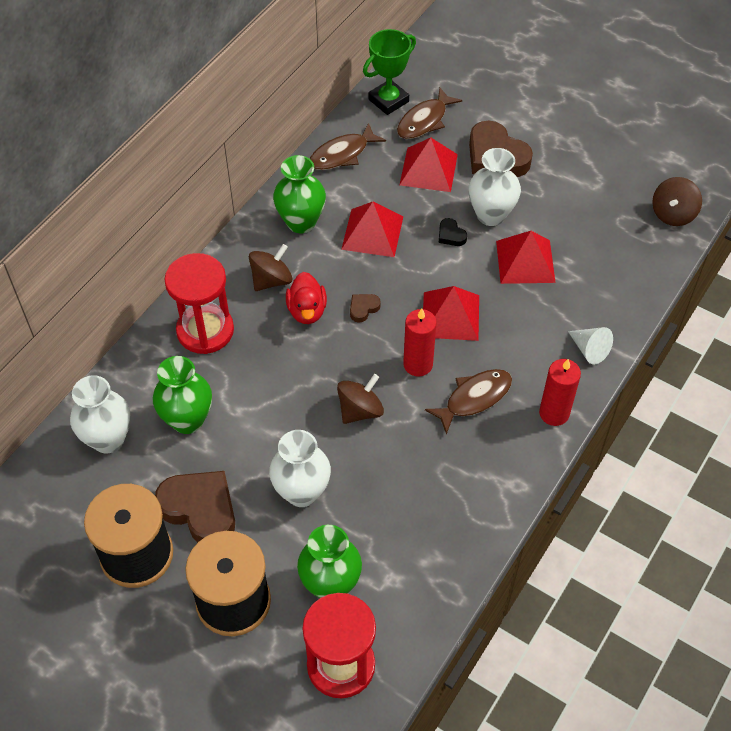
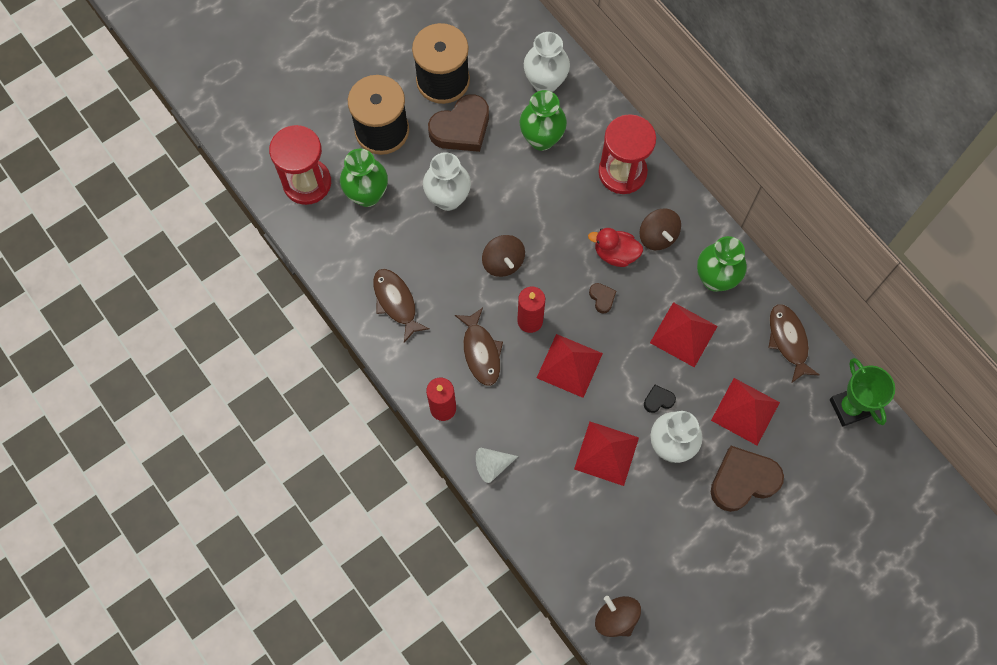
camera: 110 degrees right, 15 degrees up
(424, 121) = (811, 431): brown fish -> brown fish (396, 302)

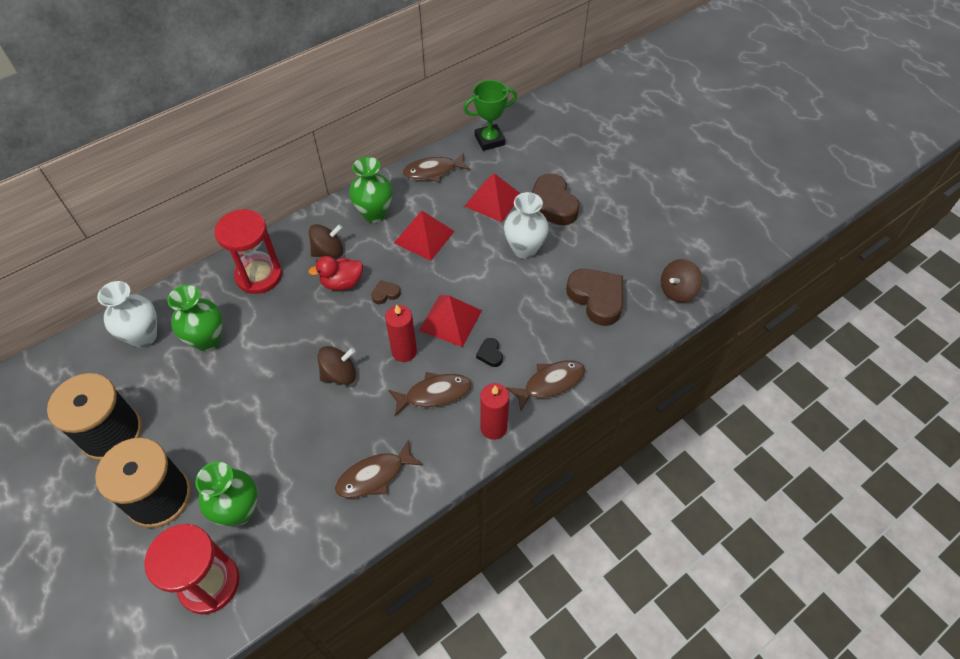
camera: 90 degrees left, 15 degrees down
(448, 199) = (259, 426): white vase -> none
(461, 128) = (177, 414): brown heart -> brown heart (597, 298)
(492, 465) = (550, 383): white cone -> brown fish
(606, 453) = (533, 294): red pyramid -> none
(615, 254) = (342, 283): red duck -> red duck turned 60 degrees clockwise
(658, 400) = (484, 256): black heart -> black heart (490, 354)

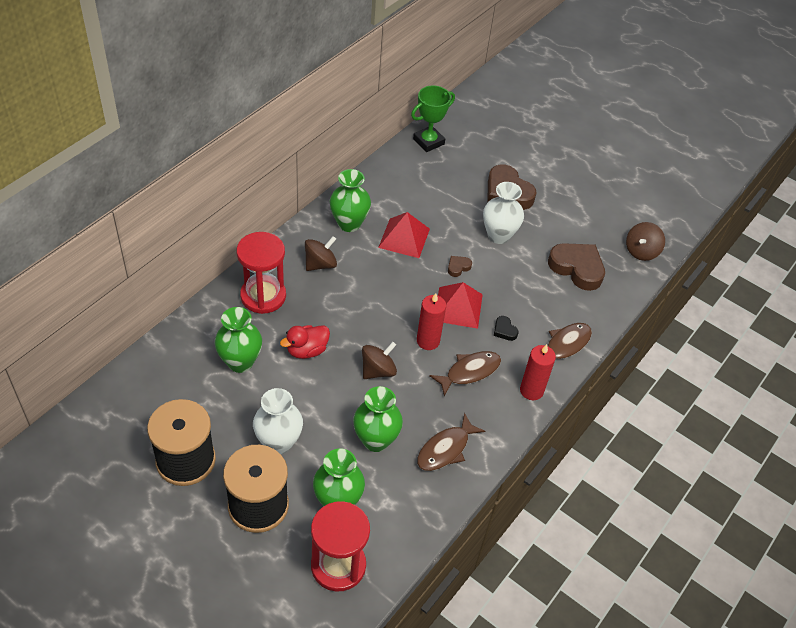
camera: 20 degrees left, 5 degrees down
(143, 336) = (175, 369): white vase -> white vase (278, 442)
(306, 450) = (376, 440): none -> green vase
(342, 283) = (345, 290): red duck -> red duck (307, 350)
(385, 294) = (390, 294): brown heart -> brown heart (458, 267)
(433, 171) = (388, 177): brown fish -> none
(493, 200) = (454, 196): red pyramid -> none

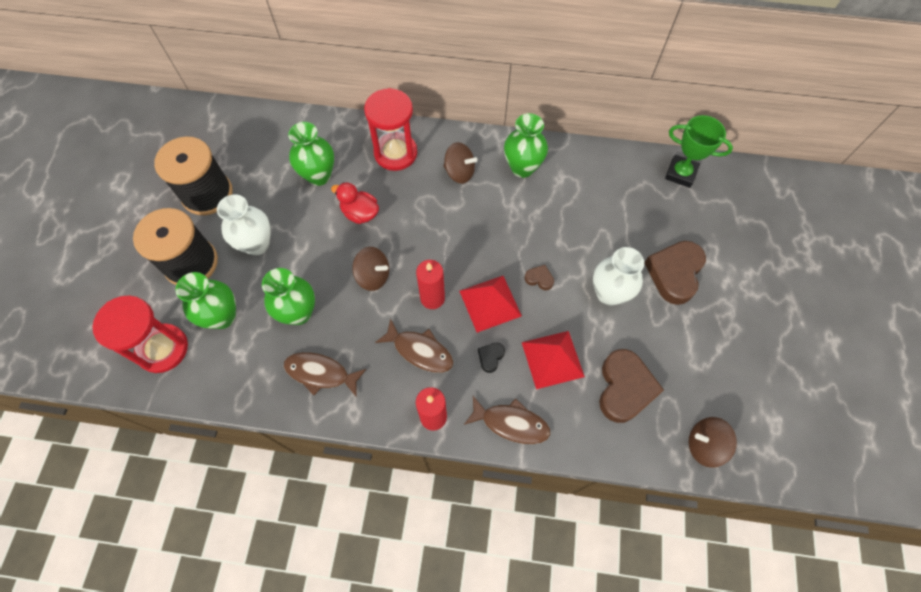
camera: 65 degrees right, 15 degrees up
(404, 238) = (540, 217): red pyramid -> red pyramid (552, 359)

